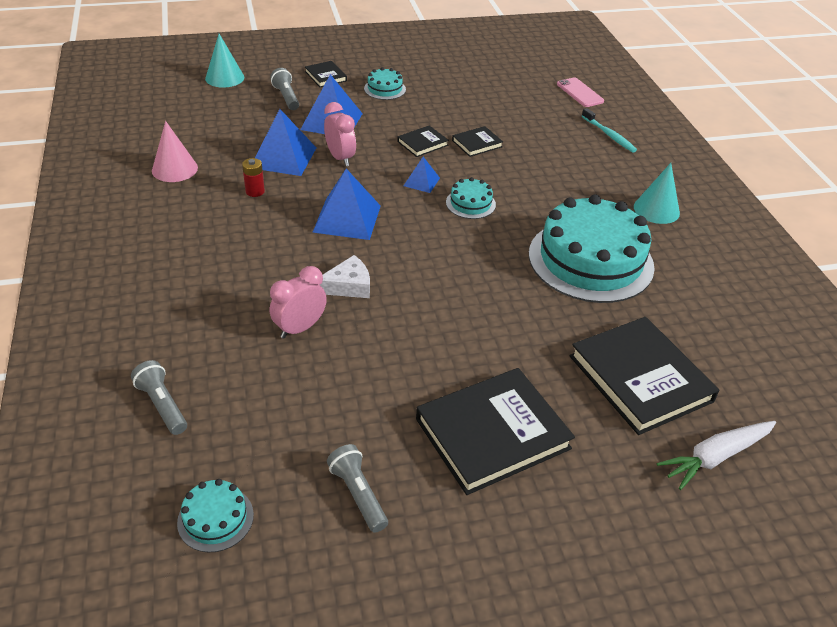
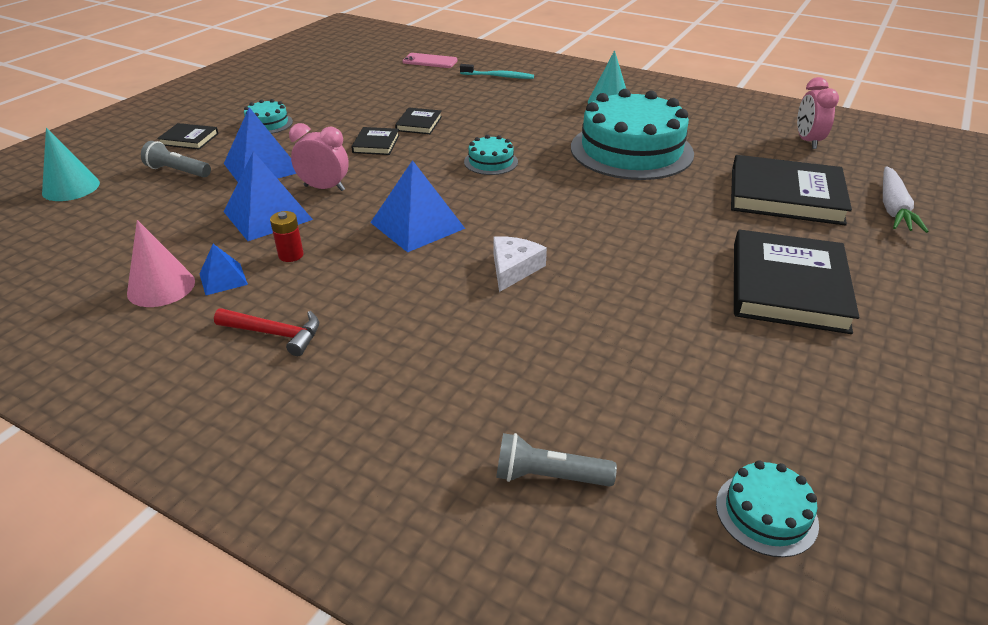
camera: 45 degrees left, 5 degrees down
(178, 233) = (275, 334): none -> red hammer
(300, 328) = (538, 324): pink clock -> pink clock (807, 141)
(358, 494) = (805, 395): grey flashlight -> none
(421, 182) = (426, 168): blue pyramid -> blue pyramid (223, 279)

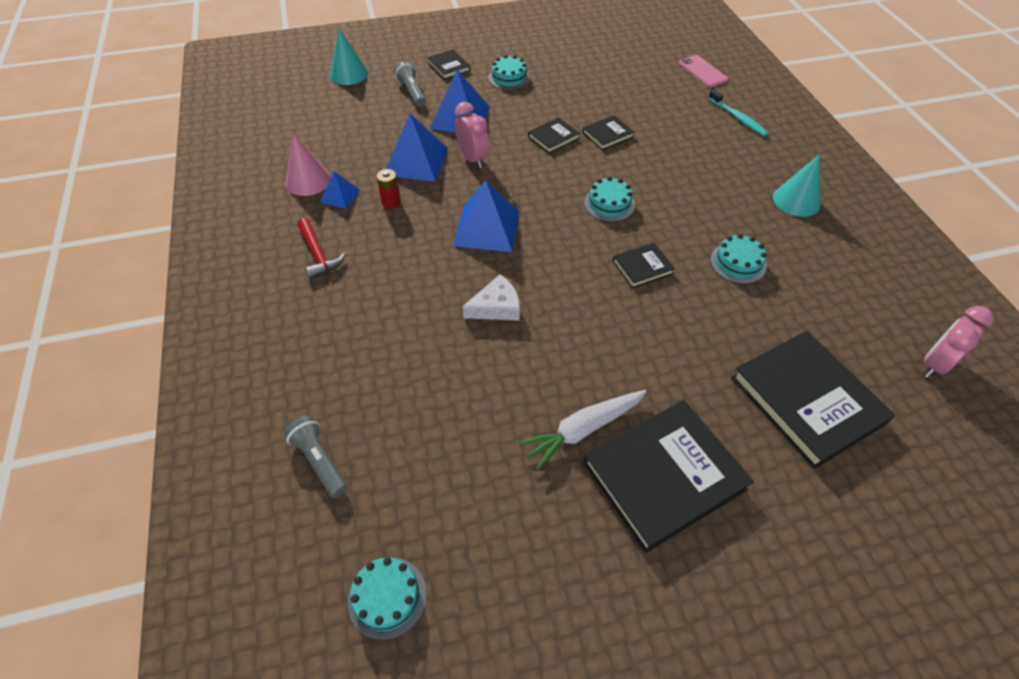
camera: 45 degrees right, 15 degrees up
(577, 185) = (642, 267): none -> black book
(631, 150) = (738, 263): turquoise cake -> turquoise cake, size x0.43
(893, 208) = (896, 491): white carrot -> white carrot (583, 430)

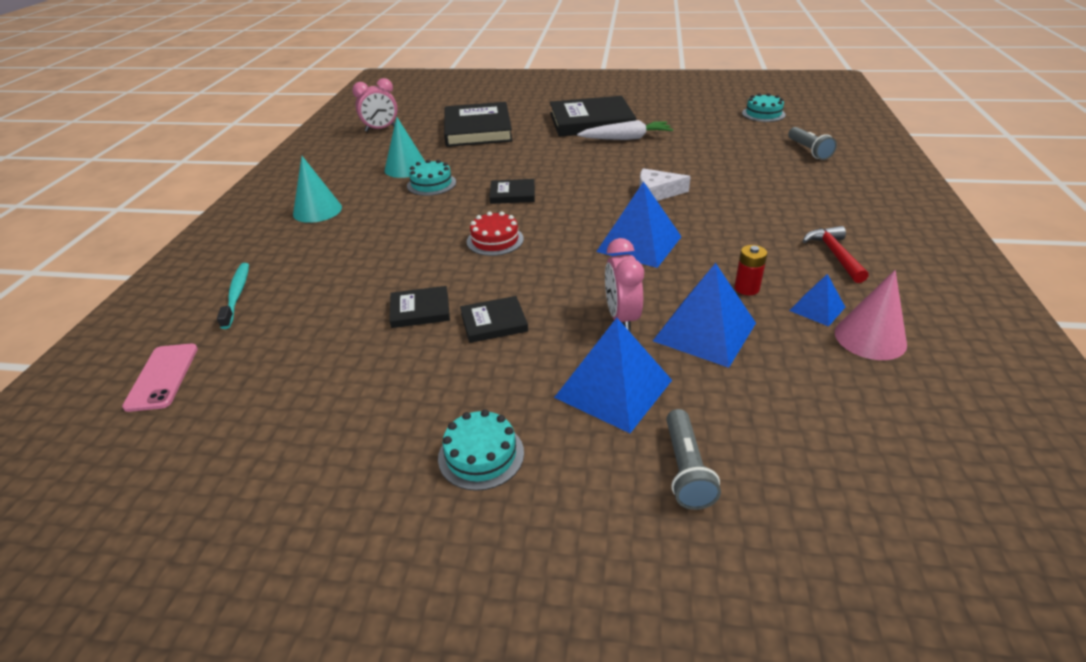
camera: 155 degrees left, 15 degrees down
(348, 74) = (833, 576): turquoise cone -> turquoise cone (406, 168)
(449, 67) = (586, 527): black book -> none
(609, 204) = (495, 240): turquoise cake -> red cake

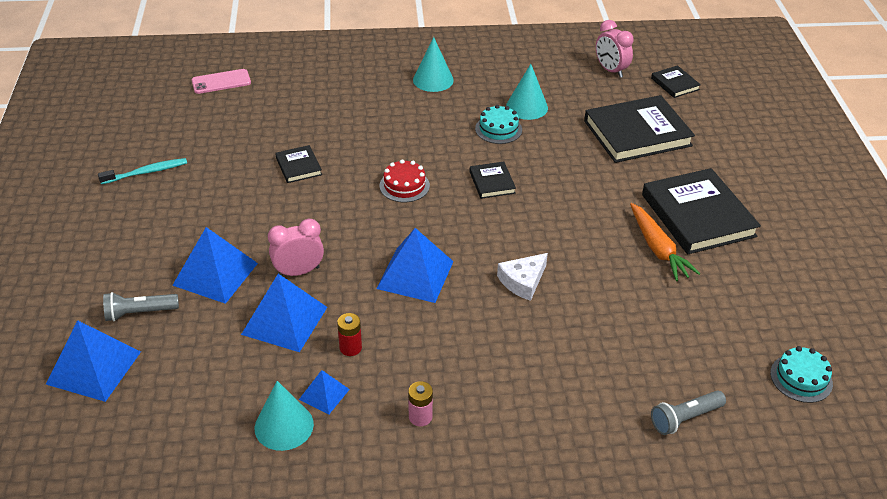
camera: 75 degrees right, 5 degrees up
(237, 294) = (308, 80): turquoise toothbrush -> turquoise toothbrush (146, 172)
(481, 455) = (154, 222): turquoise cake -> none
(494, 322) = (287, 205): black book -> black book (675, 84)
(626, 138) = (658, 249): white carrot -> orange carrot
(657, 193) = (523, 281): white cheese -> white cheese turned 120 degrees counterclockwise
(805, 523) = (94, 367): none -> blue pyramid
(835, 255) = (420, 417): red hammer -> pink battery
(870, 338) = (284, 426): pink cone -> turquoise cone

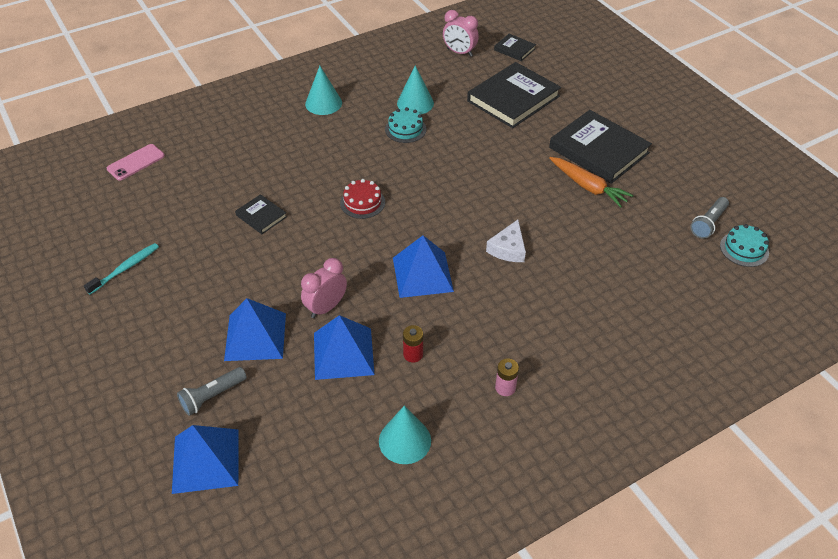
camera: 25 degrees left, 5 degrees up
(324, 394) = (418, 401): blue pyramid -> none
(492, 182) = (430, 176): black book -> none
(685, 418) = (689, 310): grey flashlight -> grey flashlight (708, 223)

